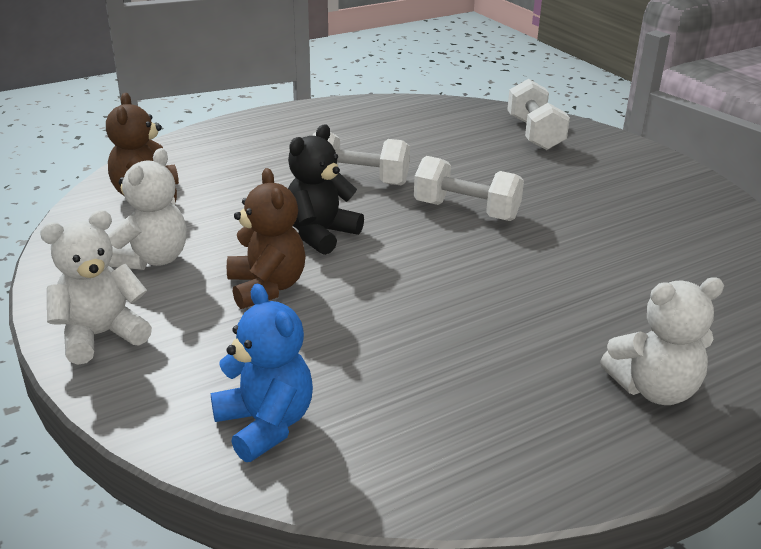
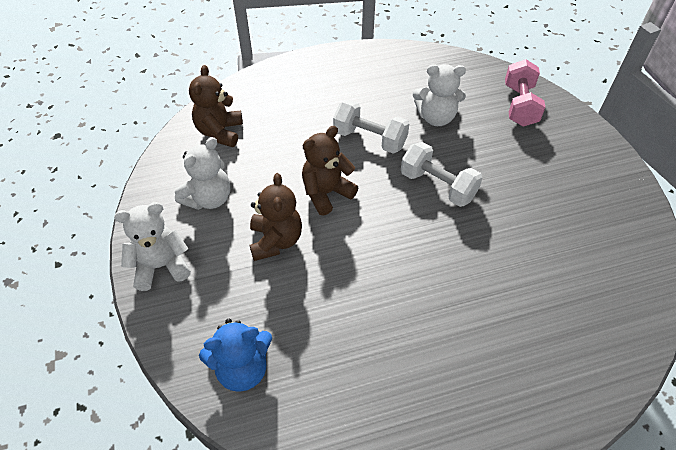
camera: 15 degrees right, 20 degrees up
(265, 424) = (242, 369): blue teddy bear -> blue teddy bear turned 90 degrees clockwise
(320, 234) = (326, 193): black teddy bear -> brown teddy bear
(534, 134) = (519, 105): white dumbbell -> pink dumbbell
(654, 389) = (510, 395): white teddy bear -> white teddy bear (436, 118)

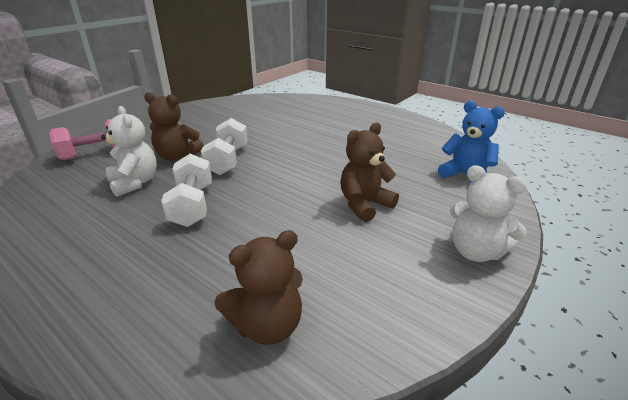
camera: 125 degrees left, 20 degrees down
(209, 199) = (374, 268): white teddy bear -> none
(326, 193) = (286, 202): brown teddy bear -> brown teddy bear (177, 156)

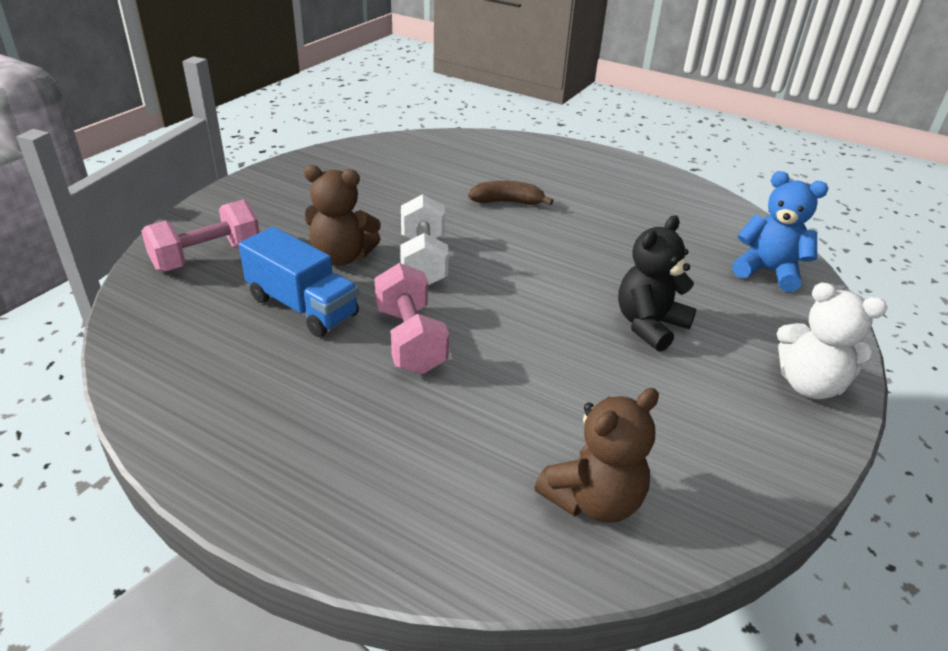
camera: 10 degrees left, 5 degrees up
(135, 183) = (302, 307): white teddy bear -> blue truck
(192, 205) = (410, 340): white dumbbell -> pink dumbbell
(300, 130) = (507, 202): none -> brown banana
(364, 205) = (649, 325): brown teddy bear -> black teddy bear

